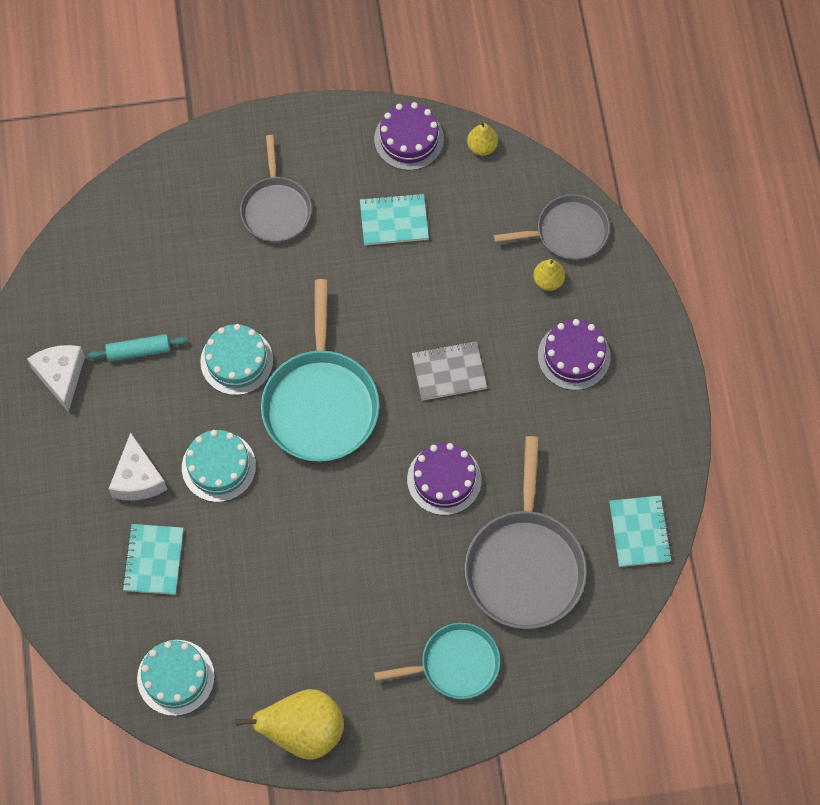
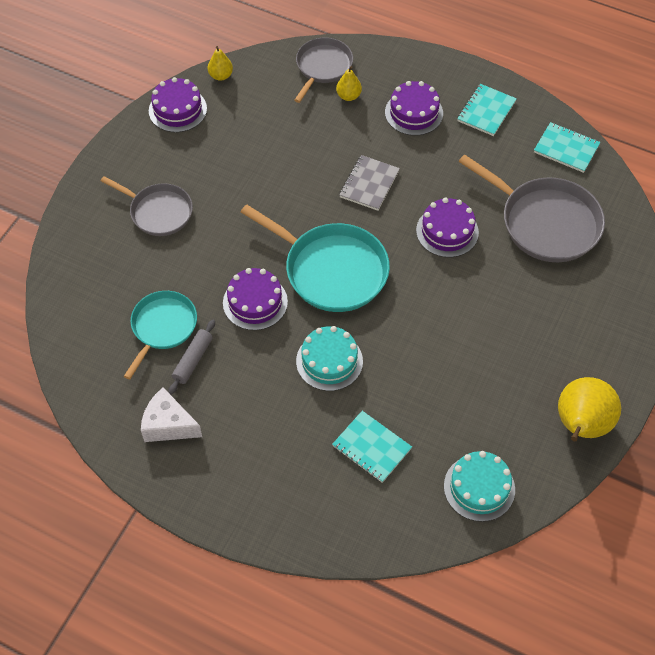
camera: 55 degrees left, 10 degrees down
(138, 351) = (193, 360): turquoise rolling pin -> grey rolling pin
(138, 478) = (296, 420): white cheese -> none
(236, 361) = (255, 302): turquoise cake -> purple cake
(394, 221) = (230, 151): turquoise notebook -> turquoise notebook (486, 111)
(455, 664) = (591, 302): turquoise pan -> turquoise pan (162, 327)

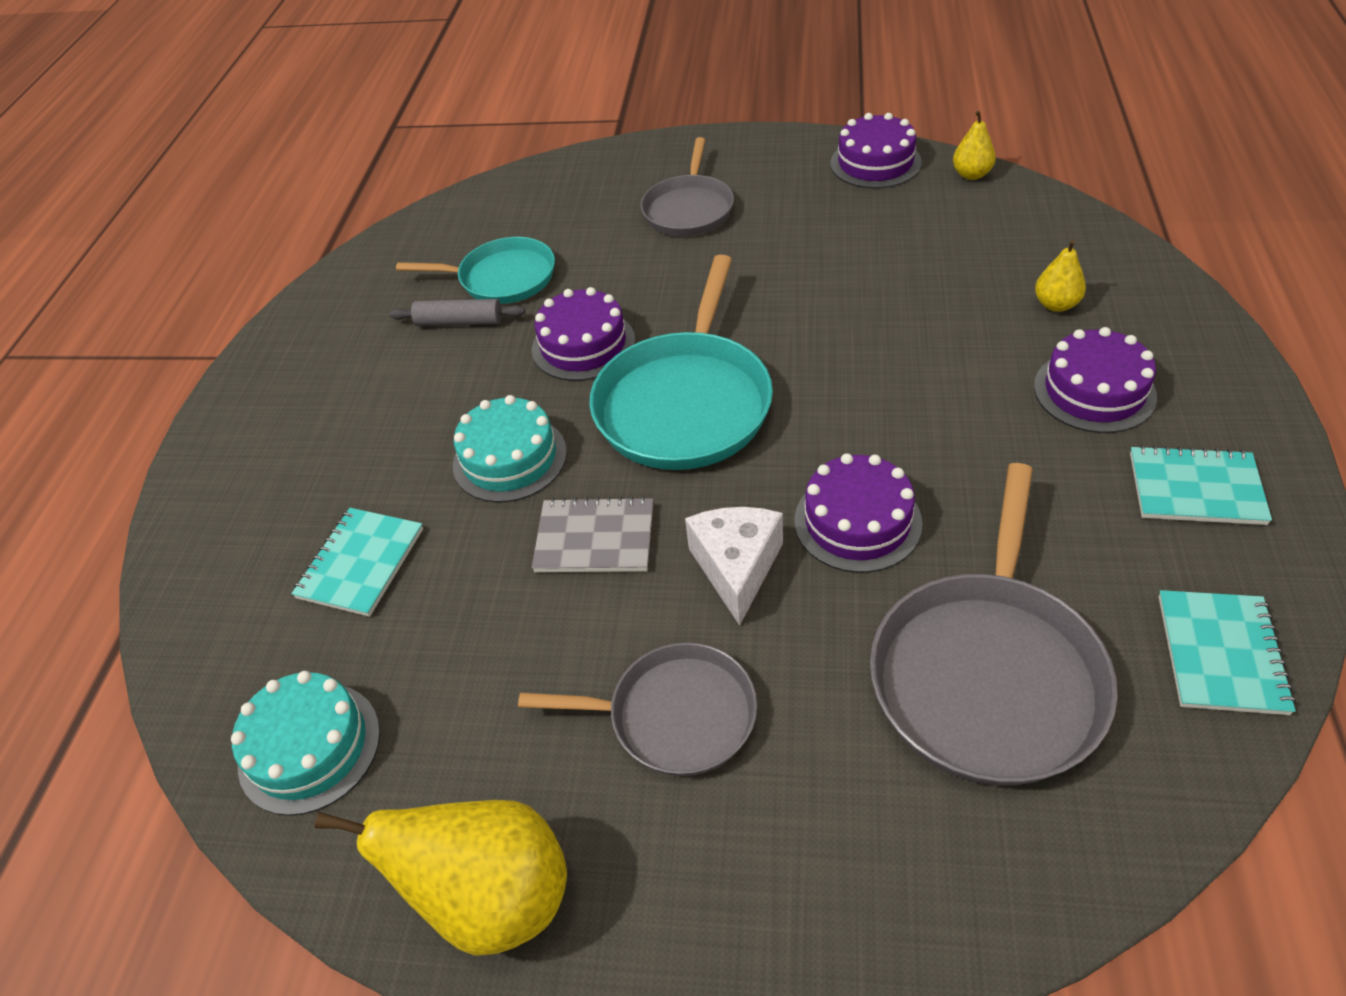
camera: 75 degrees right, 10 degrees down
(168, 425) = (349, 337): white cheese -> white cheese (736, 567)
(322, 67) = (1089, 258): grey pan -> grey pan (675, 715)
(369, 184) = (889, 388): grey notebook -> grey notebook (595, 538)

